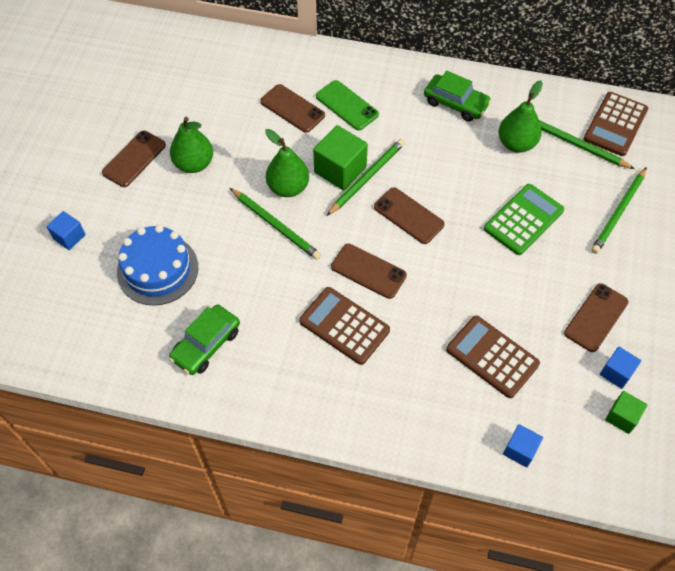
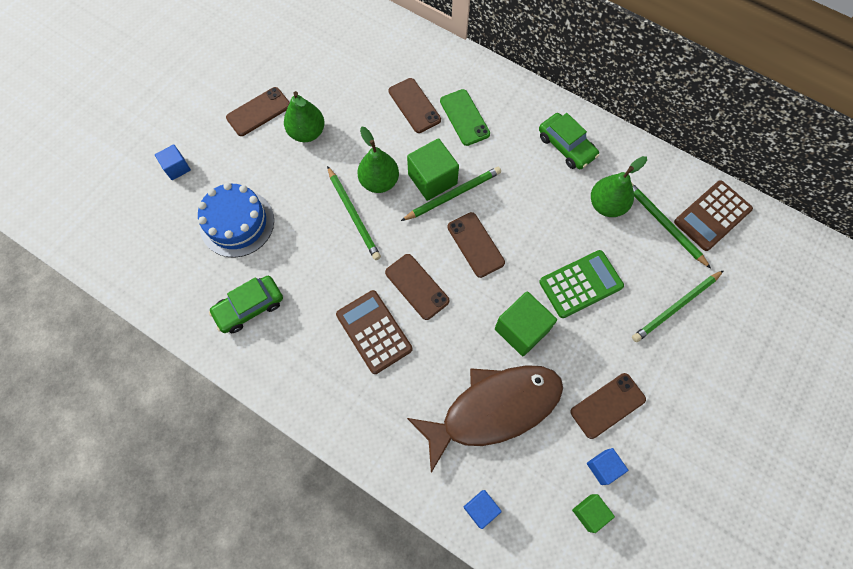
camera: 20 degrees right, 10 degrees up
(486, 277) = (521, 329): none -> green cube
(492, 357) = (493, 409): brown calculator -> brown fish

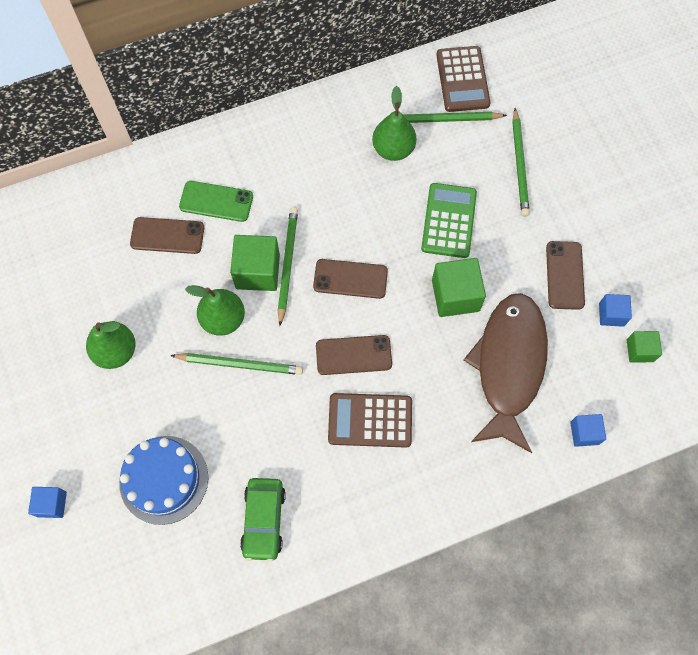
camera: 55 degrees left, 0 degrees up
(258, 112) = (52, 383): brown phone -> none
(566, 146) = (313, 140): green car -> none

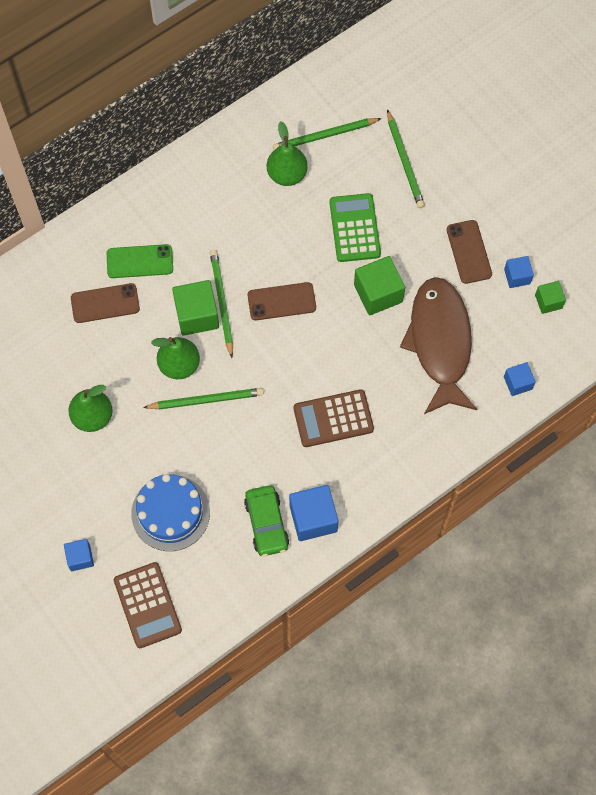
camera: 15 degrees left, 0 degrees up
(316, 528) = (313, 518): none -> blue cube
(353, 355) = (303, 367): brown phone -> none
(462, 79) = (332, 93): brown calculator -> brown calculator (148, 605)

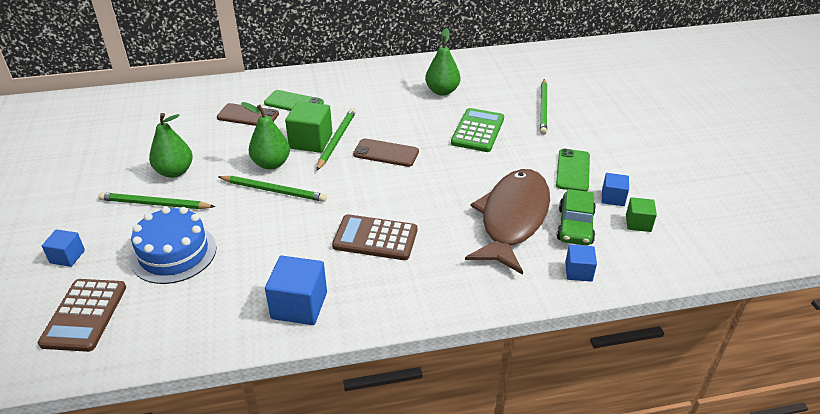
camera: 25 degrees right, 30 degrees down
(266, 523) = (251, 293): green car -> green car (575, 226)
(325, 136) = (486, 81): green pencil -> green pencil (155, 204)
(378, 293) = (473, 172): green cube -> none
(469, 252) = (573, 170): brown phone -> green phone

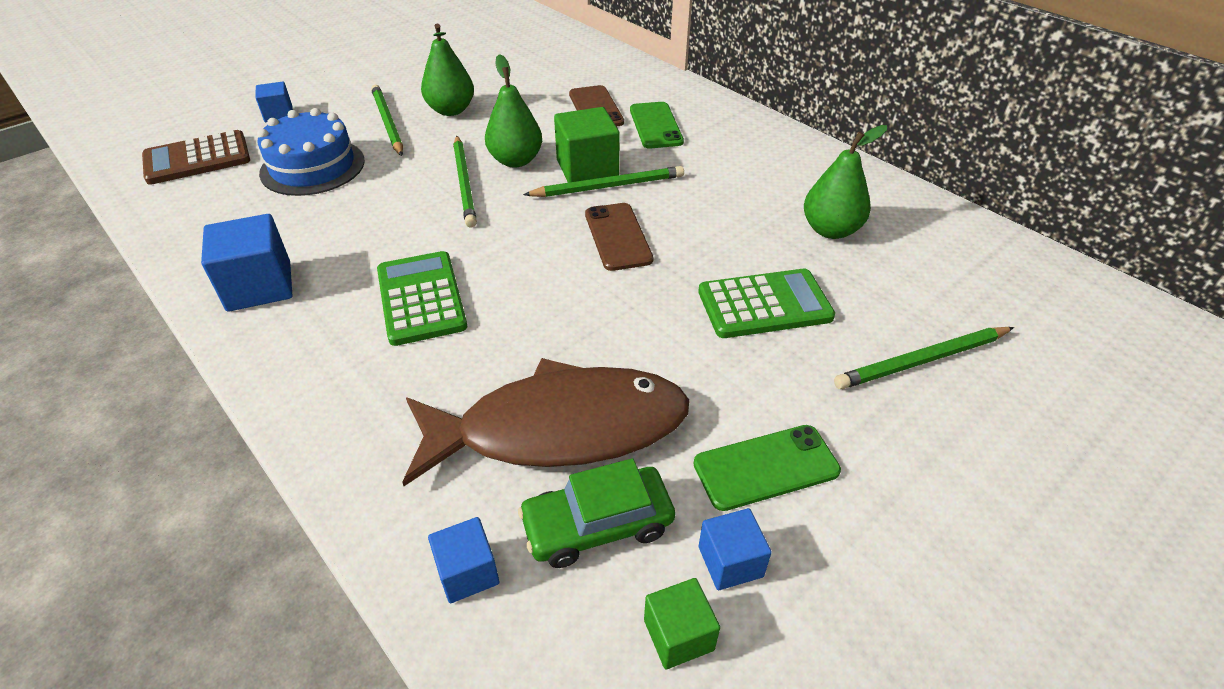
camera: 60 degrees right, 5 degrees up
(375, 238) = (421, 298): brown calculator -> green calculator

